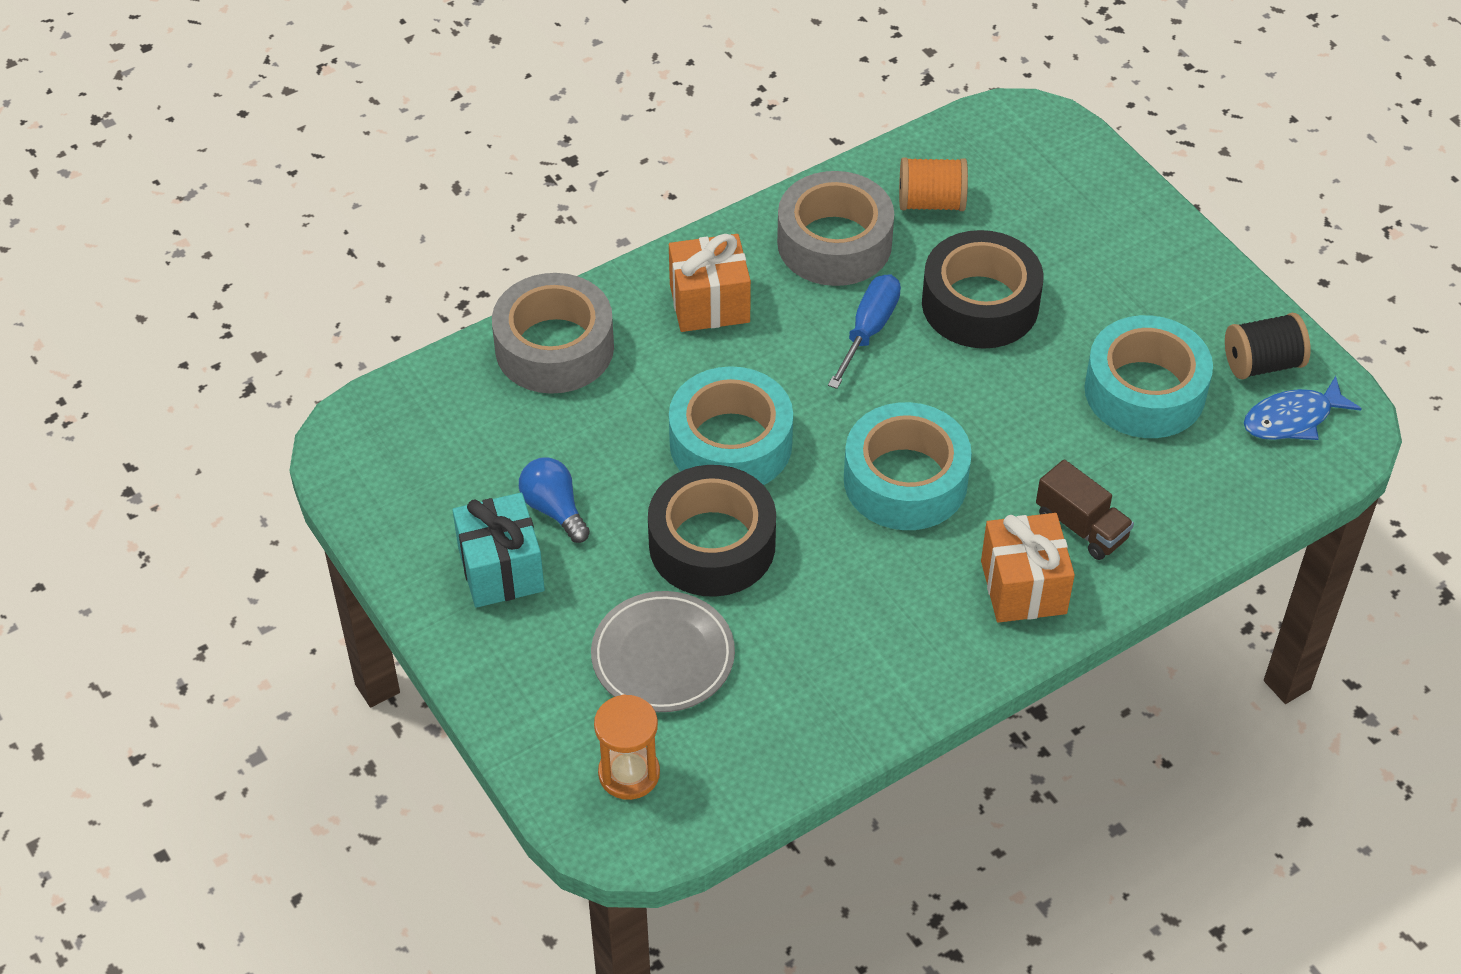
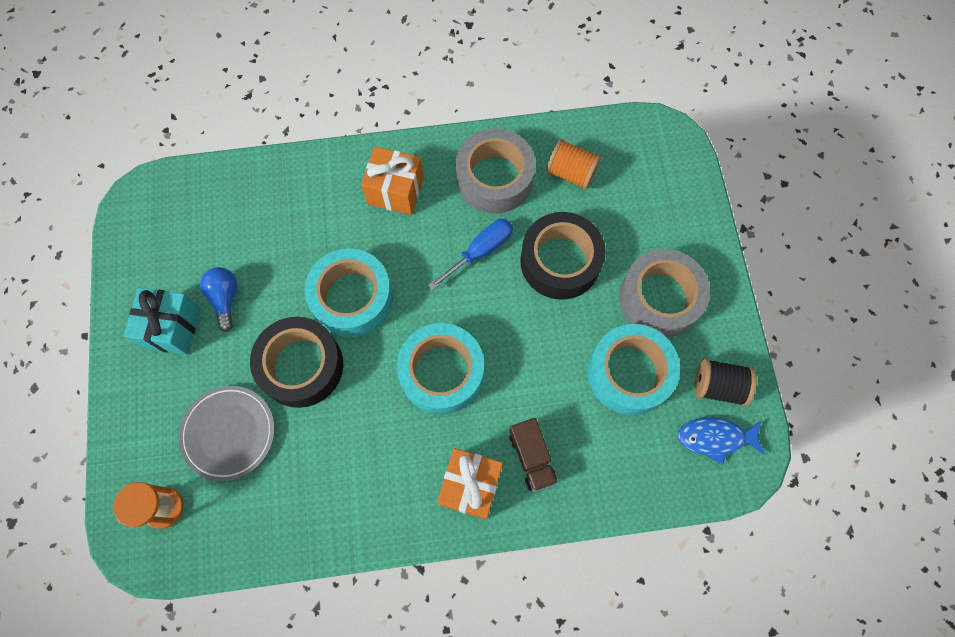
camera: 25 degrees right, 20 degrees up
(554, 347) = (288, 184): grey tape -> grey tape (659, 298)

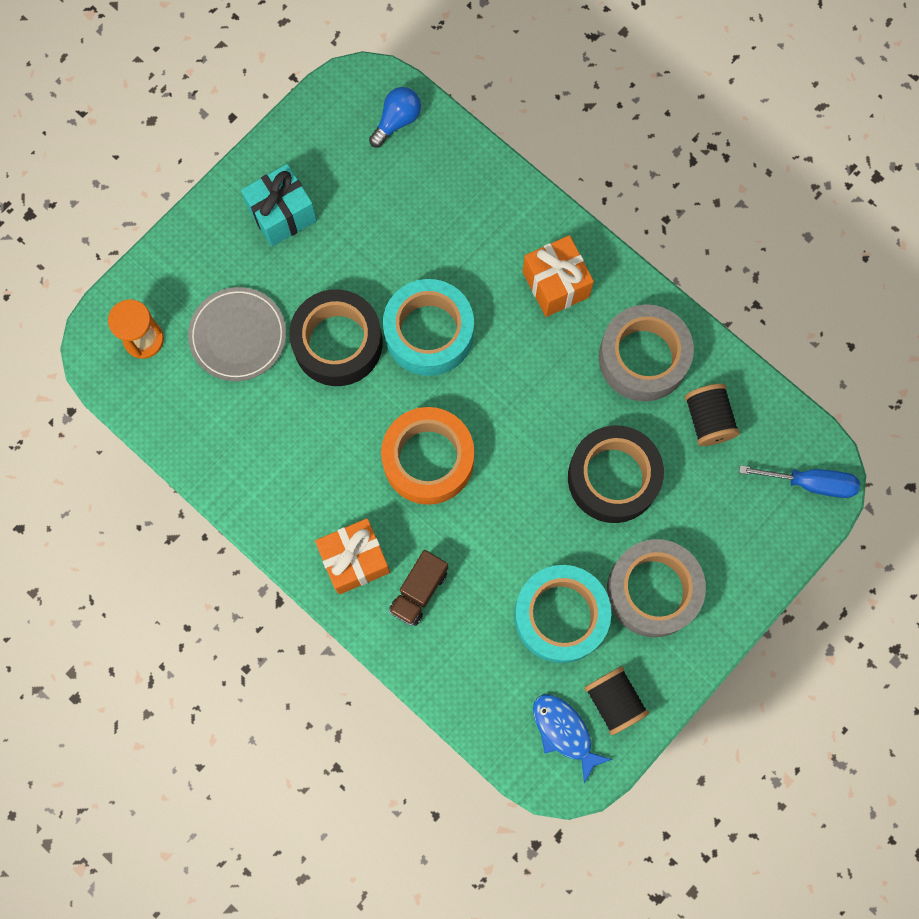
camera: 50 degrees right, 5 degrees up
(225, 299) = (341, 233): blue light bulb -> blue light bulb (397, 121)
(442, 372) = (428, 459): turquoise tape -> orange tape
(480, 251) = (563, 402): blue screwdriver -> blue screwdriver (811, 483)
(571, 173) = (708, 420): orange spool -> black spool

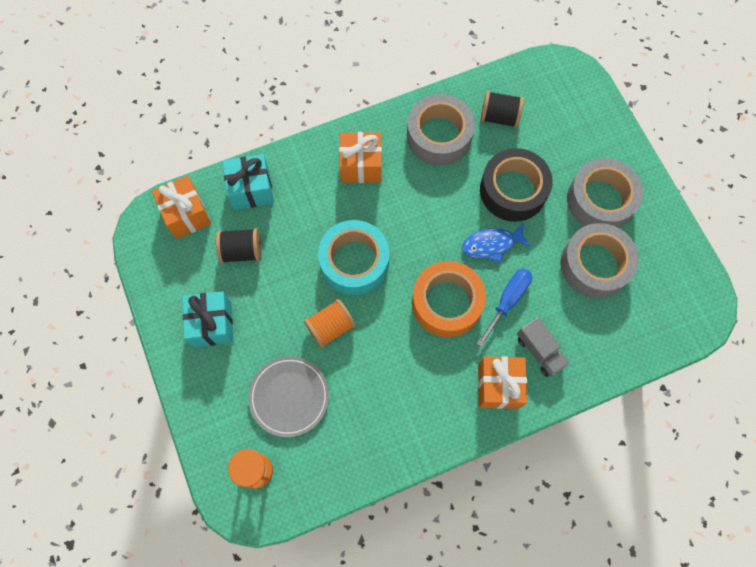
camera: 65 degrees left, 5 degrees down
(338, 343) = (331, 327): black tape -> orange spool
(397, 121) = (186, 214): blue light bulb -> orange gift
(419, 591) = (539, 351): brown truck -> grey truck
(462, 176) = (251, 190): none -> turquoise gift
(560, 616) = (595, 265): turquoise tape -> grey tape
(564, 732) = (676, 298): blue fish -> blue fish (492, 245)
(614, 701) = (666, 257): black spool -> black spool (241, 251)
(811, 483) = (567, 78): blue screwdriver -> blue screwdriver (507, 301)

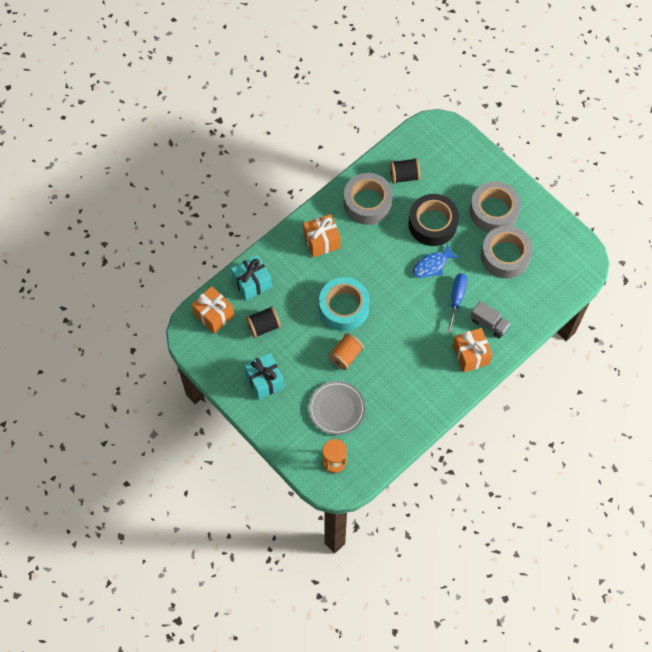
camera: 20 degrees left, 5 degrees down
(446, 303) = (416, 313): orange tape -> none

